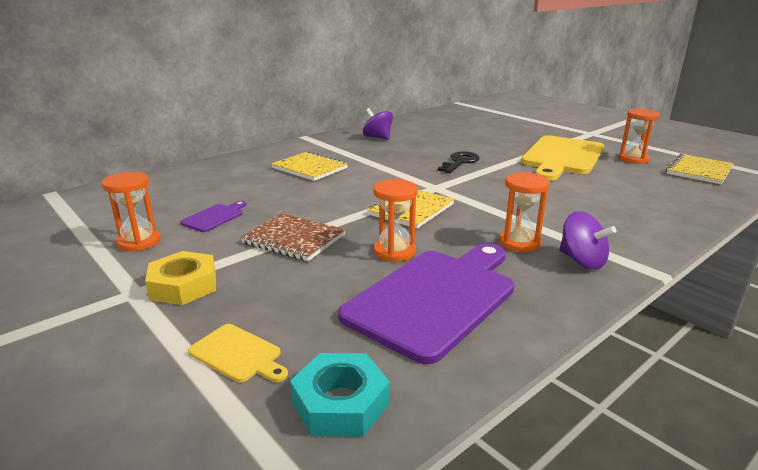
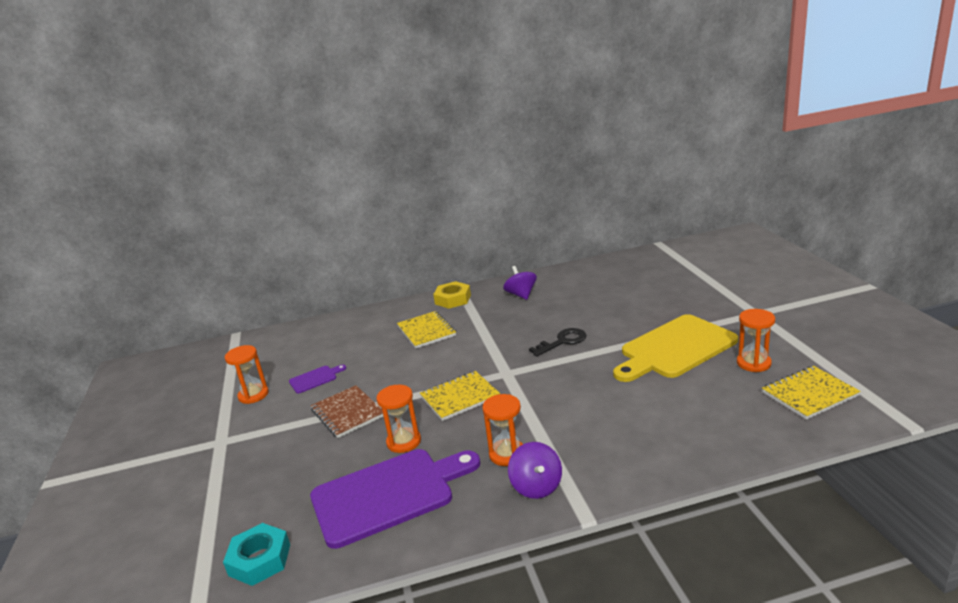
camera: 30 degrees right, 0 degrees up
(184, 285) = (250, 442): yellow nut -> yellow nut (453, 299)
(238, 354) = (237, 507): yellow cutting board -> none

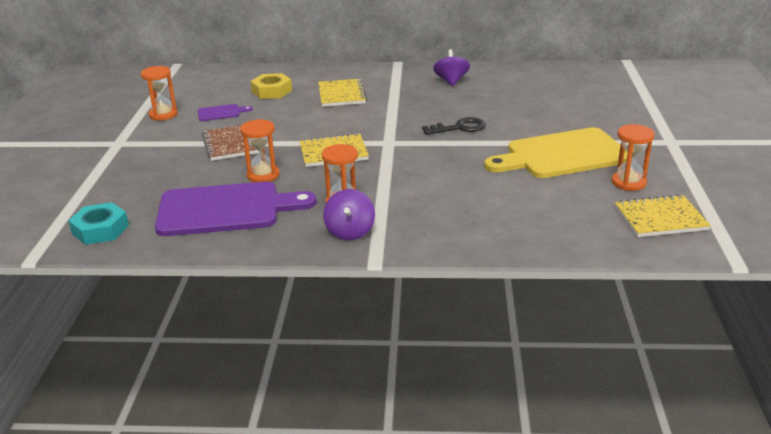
camera: 15 degrees right, 5 degrees up
(453, 299) = (384, 73): yellow nut -> yellow nut (272, 91)

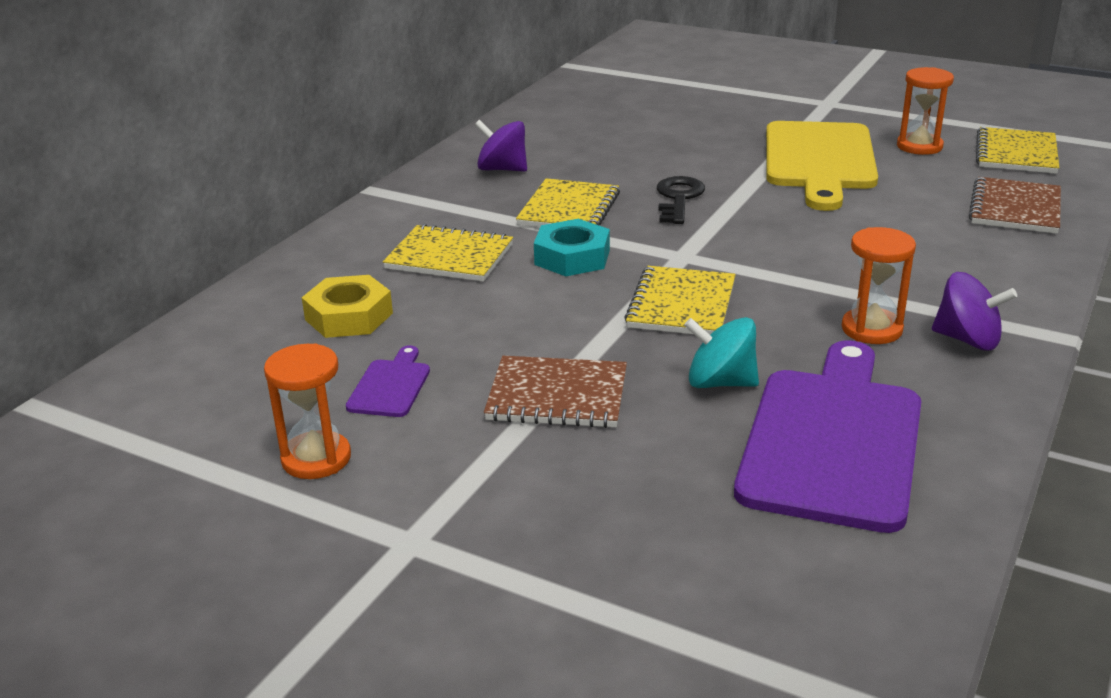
camera: 65 degrees left, 0 degrees up
(100, 230) = (841, 607): turquoise nut -> turquoise nut (572, 257)
(263, 175) = (720, 382): orange hourglass -> turquoise spinning top
(418, 106) = (569, 209): none -> yellow notebook
(554, 228) = (1015, 208): none -> brown notebook

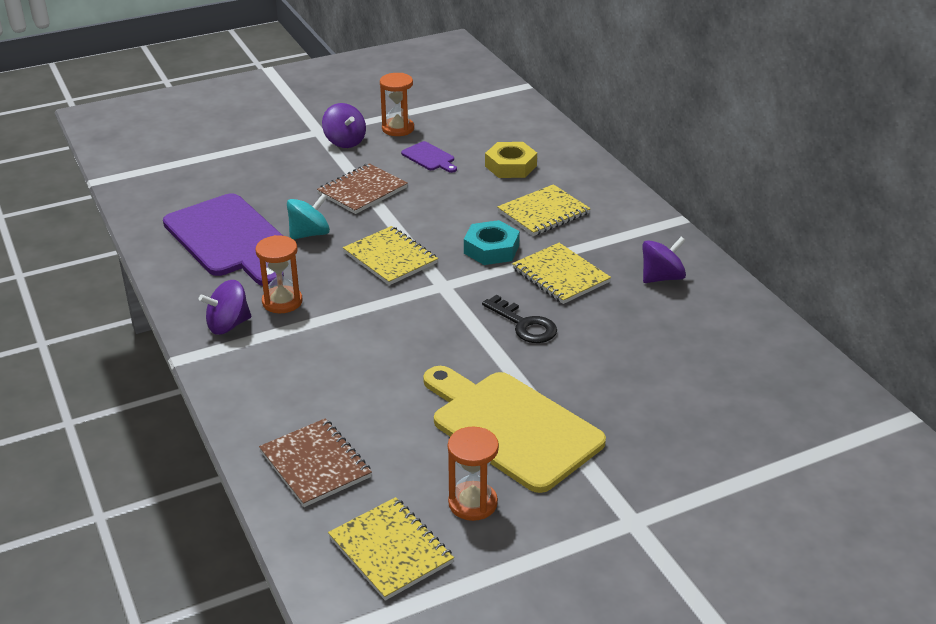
camera: 125 degrees right, 5 degrees up
(420, 491) = (345, 141): none -> purple spinning top

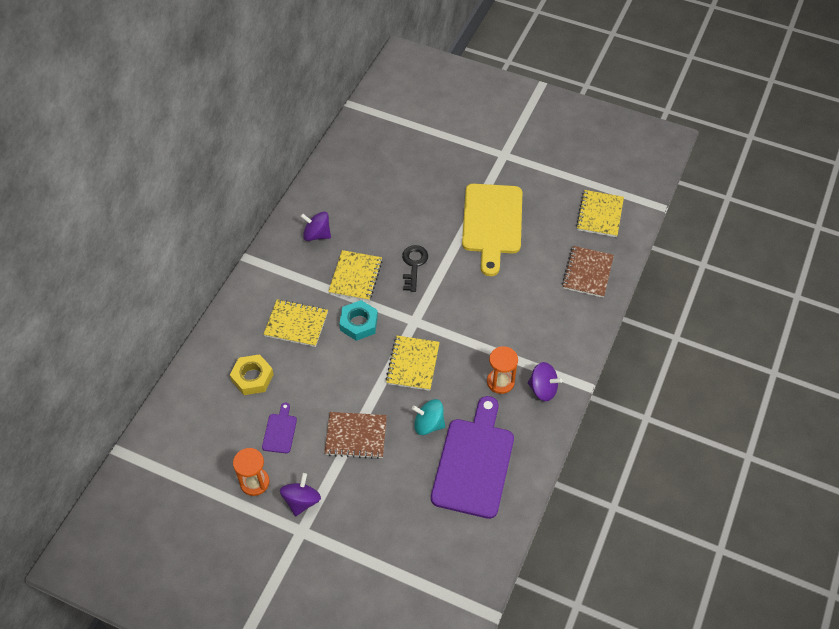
camera: 130 degrees left, 20 degrees up
(472, 503) = (548, 207): orange hourglass -> none

